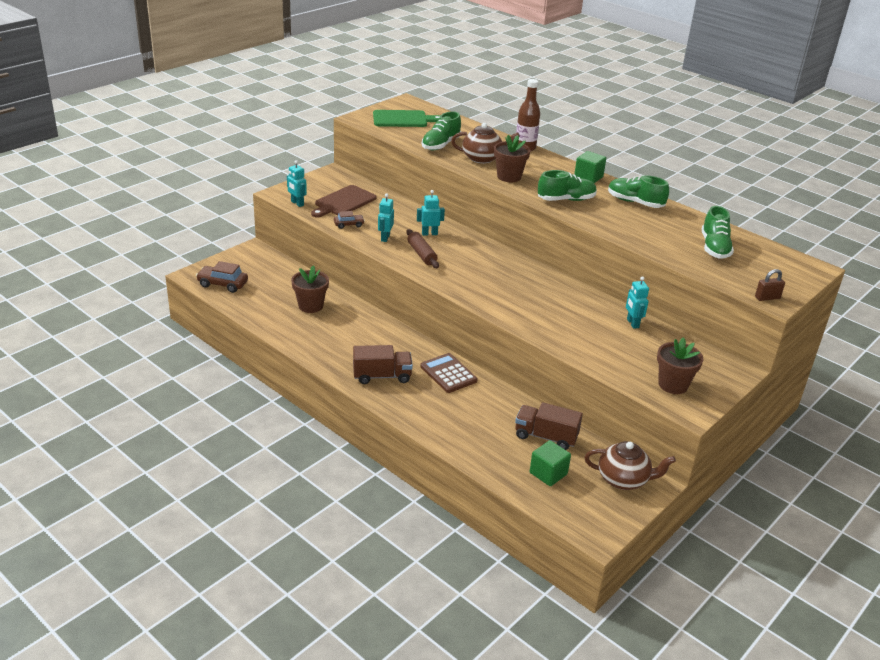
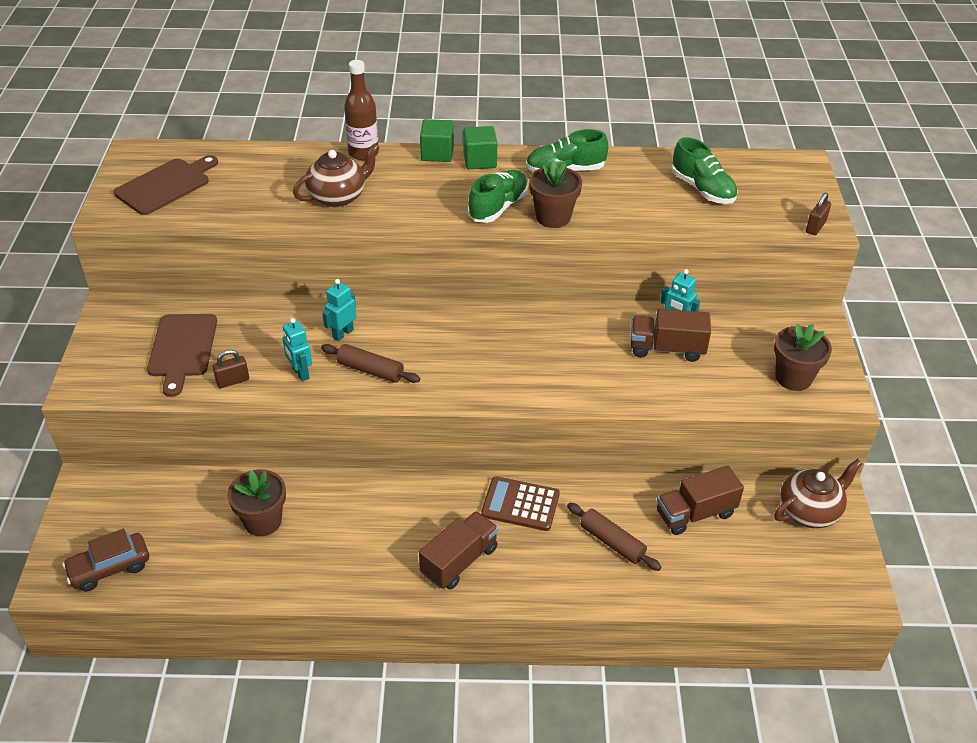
camera: 40 degrees left, 10 degrees up
(297, 203) = (125, 388): turquoise robot -> none
(349, 225) = (233, 381): brown car -> brown padlock
(402, 119) = (166, 185): green cutting board -> brown cutting board
(441, 145) = (264, 202): green shoe -> none
(476, 418) = (612, 542): none -> brown rolling pin
(509, 177) = (400, 208): brown flower pot -> brown flower pot (553, 217)
(548, 473) = (747, 557): green cube -> green cube (437, 153)
(608, 330) = (666, 348): none -> brown truck

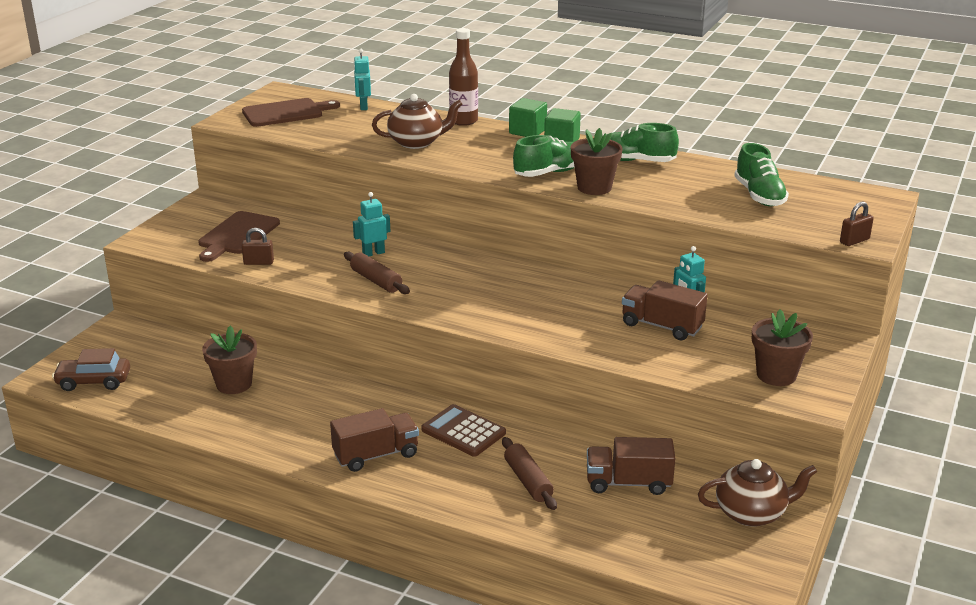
camera: 25 degrees right, 15 degrees down
(300, 373) = (316, 270): turquoise robot -> turquoise robot (363, 107)

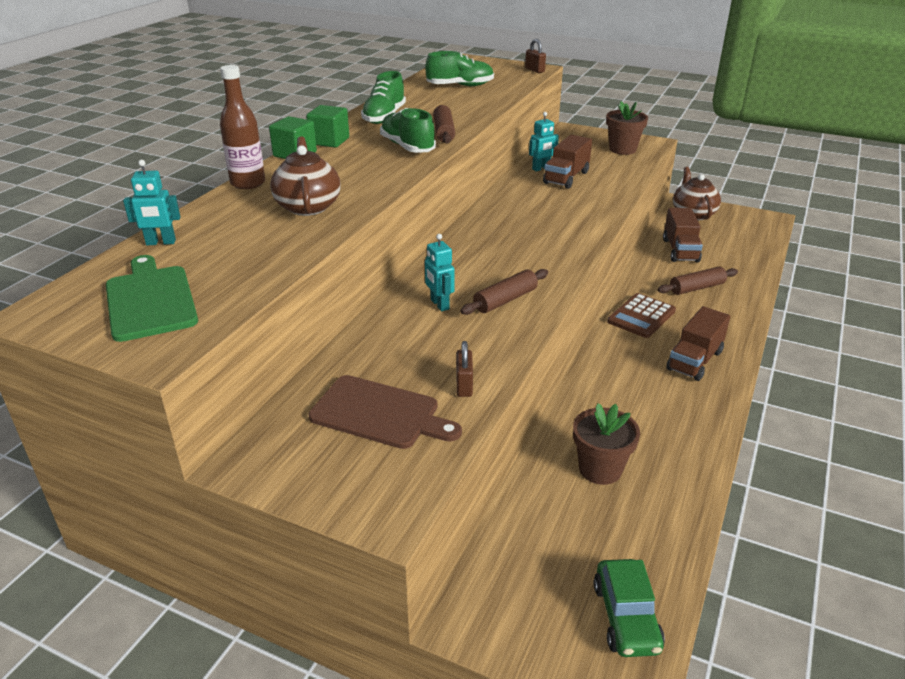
camera: 90 degrees left, 5 degrees up
(94, 381) = (626, 617): brown car -> green car
(286, 113) = (150, 300): brown cutting board -> green cutting board
(376, 455) = (694, 360): brown truck -> brown truck turned 120 degrees counterclockwise
(594, 188) = (444, 132): brown flower pot -> brown rolling pin

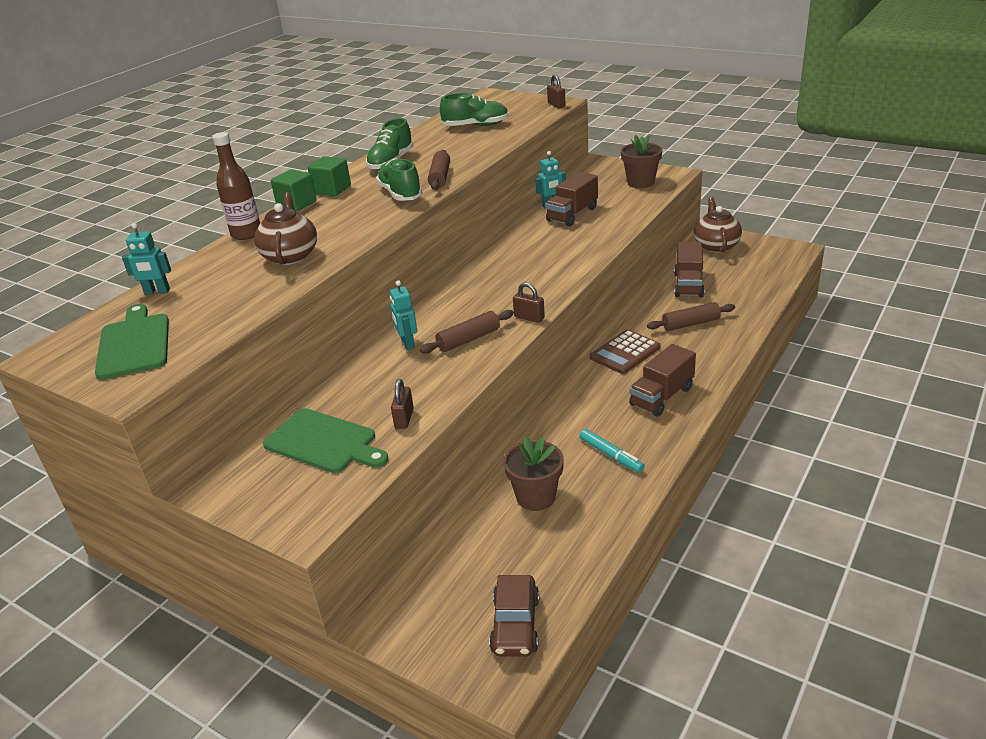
camera: 10 degrees right, 0 degrees up
(379, 413) = (324, 442): brown cutting board -> green cutting board
(562, 278) = (529, 317): none -> brown padlock
(626, 617) = (515, 625): green car -> brown car
(664, 422) = (611, 455): none -> turquoise marker

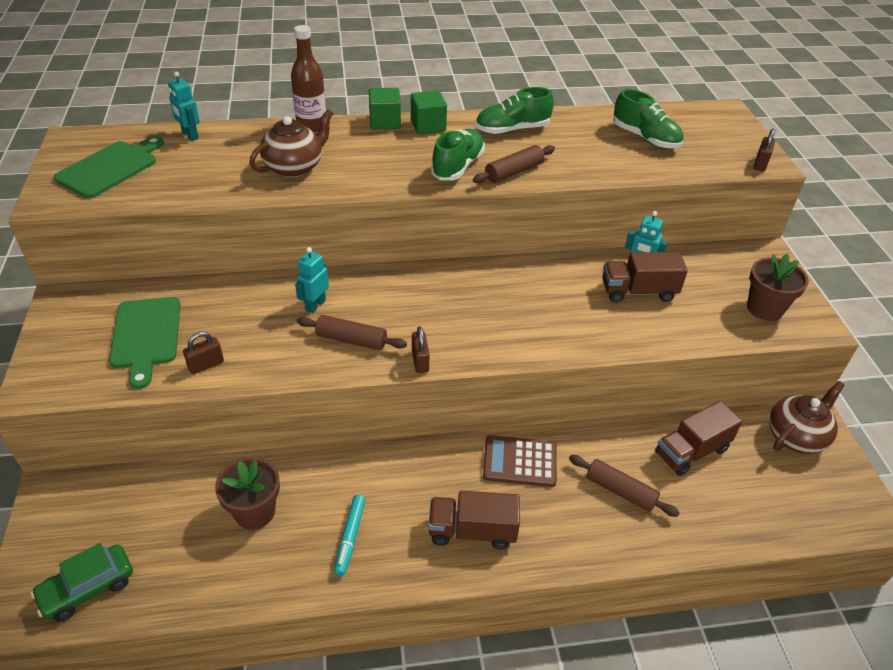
camera: 45 degrees right, 10 degrees up
(515, 625) = (88, 588): brown car -> green car

